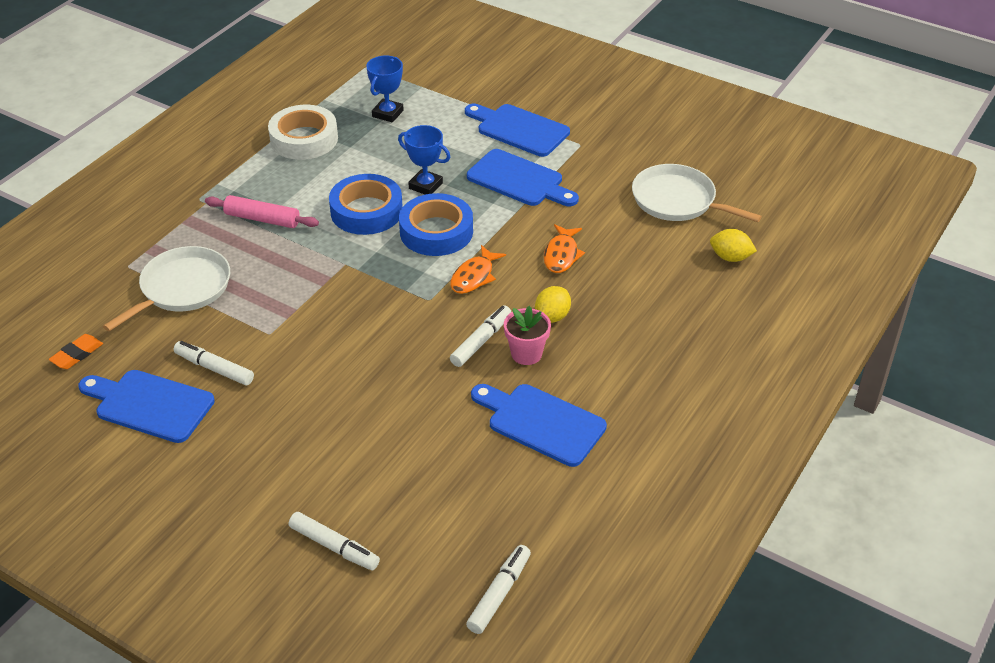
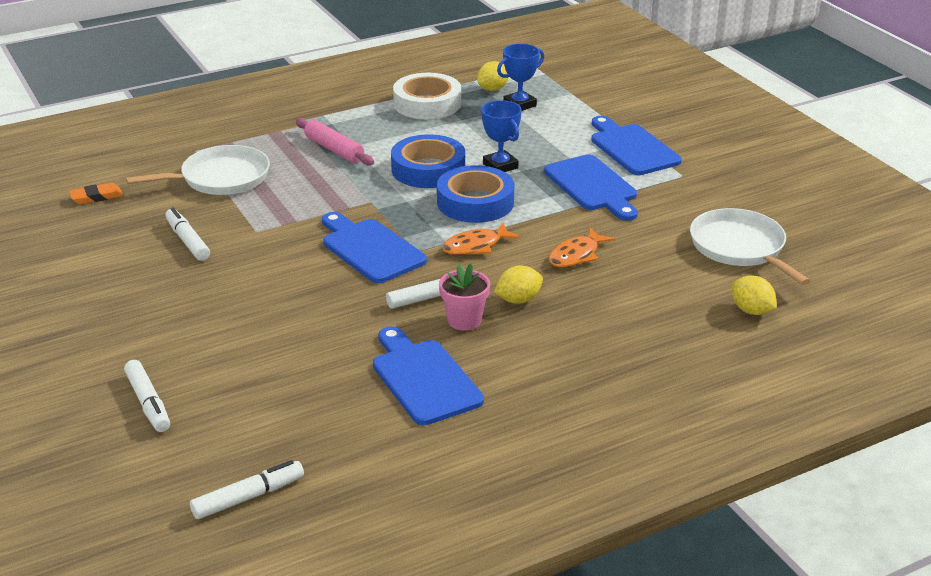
camera: 30 degrees right, 10 degrees down
(149, 405) = (113, 249): blue cutting board -> blue cutting board (370, 249)
(349, 103) = (492, 89): none -> yellow lemon

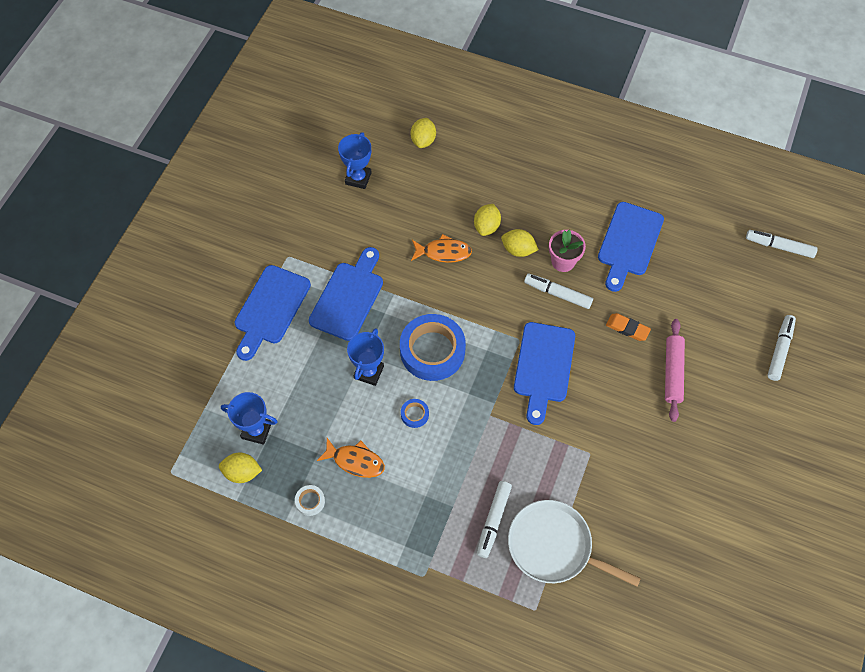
camera: 130 degrees left, 30 degrees up
(96, 197) = (658, 609): orange eraser -> orange eraser (627, 328)
(187, 241) = (641, 485): white marker -> white marker (493, 520)
(334, 149) = (443, 504): pink rolling pin -> pink rolling pin (673, 372)
(427, 104) = (310, 501): white tape -> white tape, size x0.42
(428, 169) = (414, 414): blue tape -> blue tape, size x0.42
(475, 246) = (484, 311): orange fish -> orange fish (355, 461)
(574, 295) = (486, 226): none -> yellow lemon
(740, 248) = (358, 178): white pan -> blue trophy

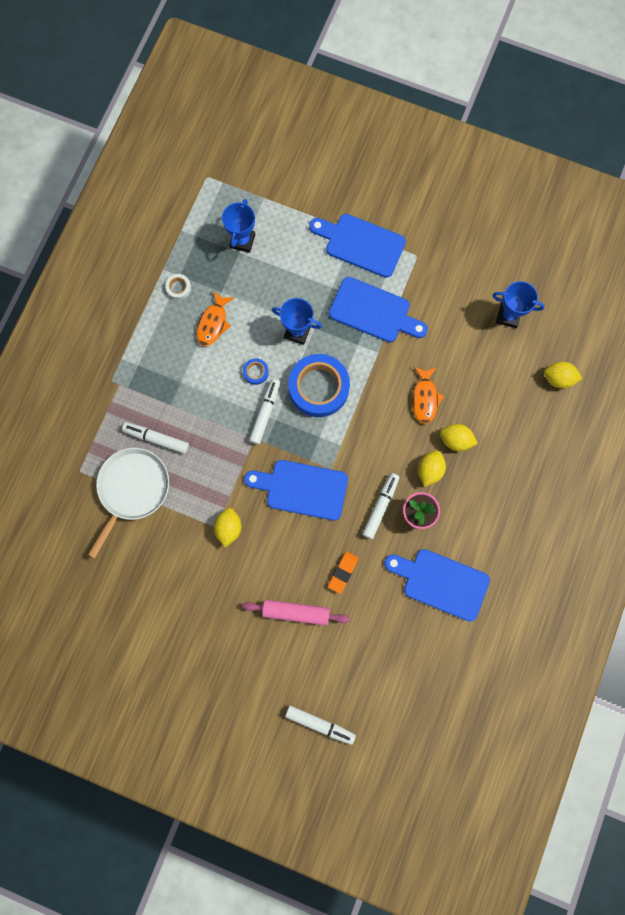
camera: 90 degrees right, 15 degrees up
(242, 472) = (205, 232): yellow lemon -> yellow lemon (228, 528)
(779, 247) = (441, 743): white marker -> white marker (265, 413)

